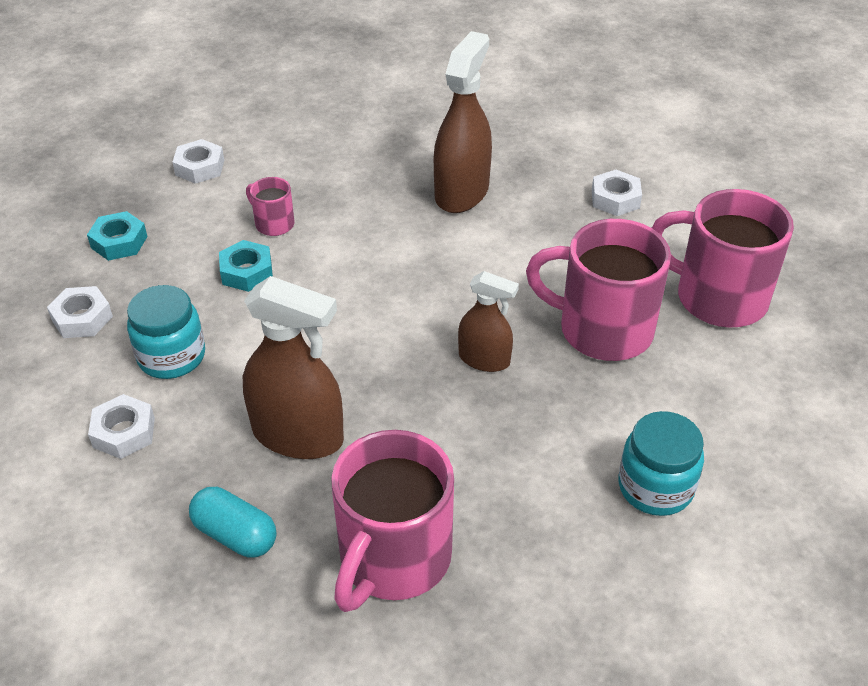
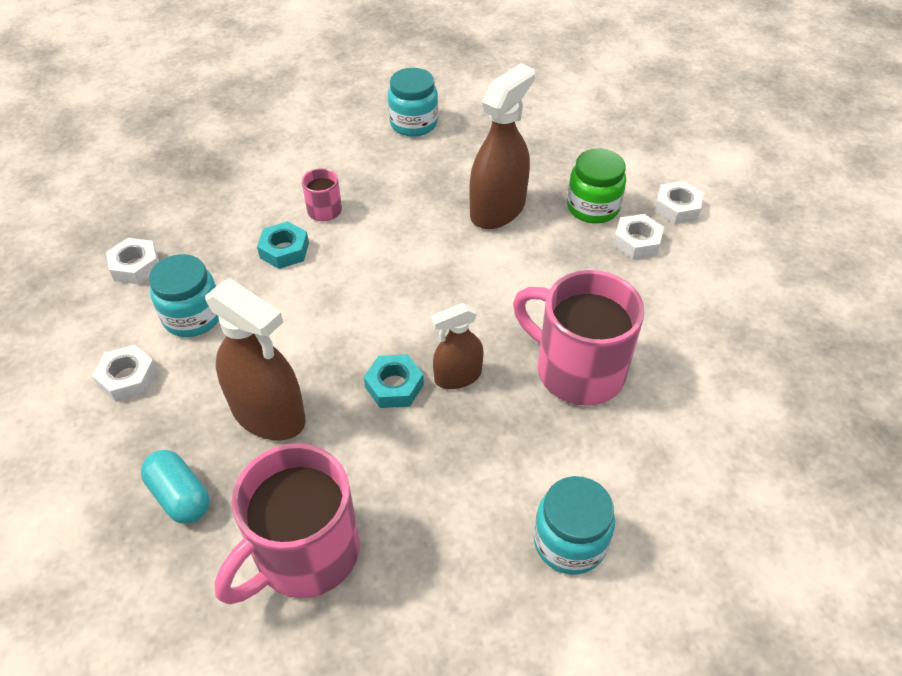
camera: 15 degrees right, 5 degrees up
(119, 242) = (191, 203): turquoise nut -> turquoise nut (394, 386)
(200, 167) = (282, 146): white nut -> white nut (677, 208)
(337, 121) = (413, 123): none -> turquoise jar
(484, 359) = (458, 376): brown spray bottle -> brown spray bottle turned 120 degrees clockwise
(559, 174) = (593, 207): none -> green jar
(717, 297) = (699, 360): pink mug -> none

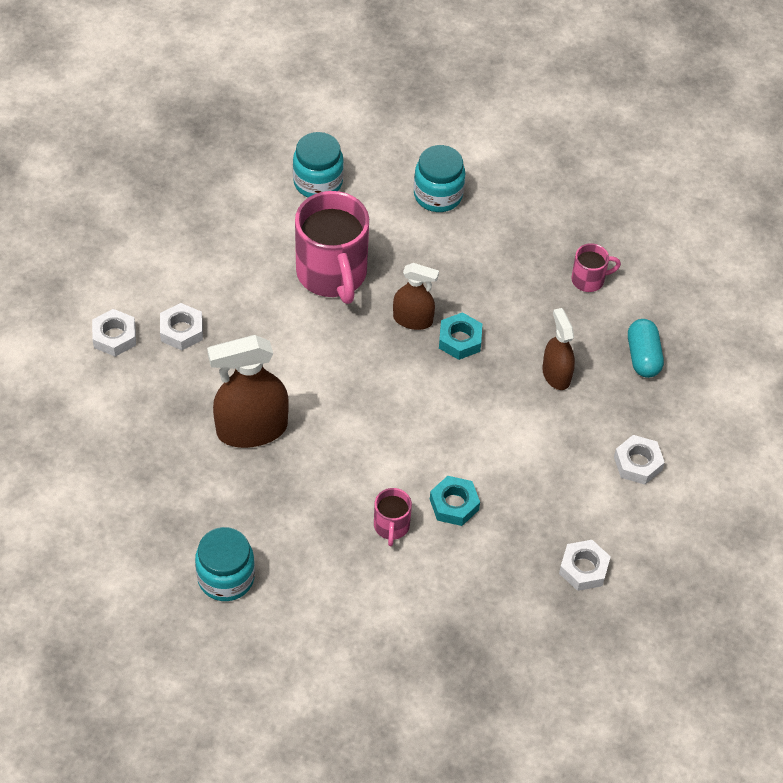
camera: 145 degrees left, 5 degrees up
(193, 316) = (563, 487): turquoise jar -> turquoise jar (318, 182)
(268, 414) = (556, 374): brown spray bottle -> brown spray bottle, size x0.59
(304, 554) = (589, 279): pink mug -> pink mug, size x0.47
(593, 207) = (177, 380): green jar -> none

